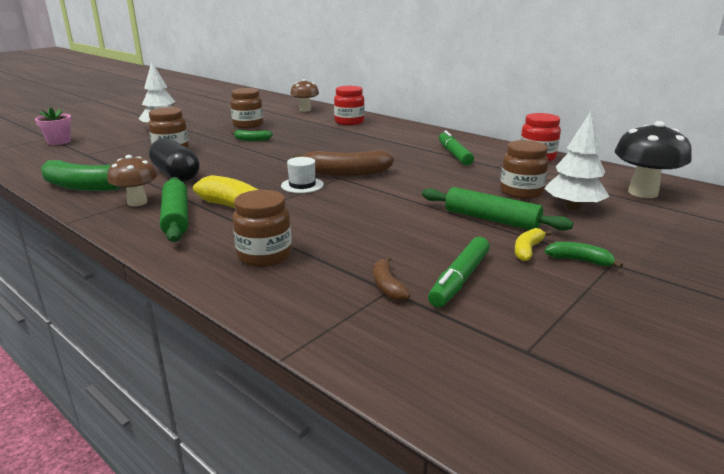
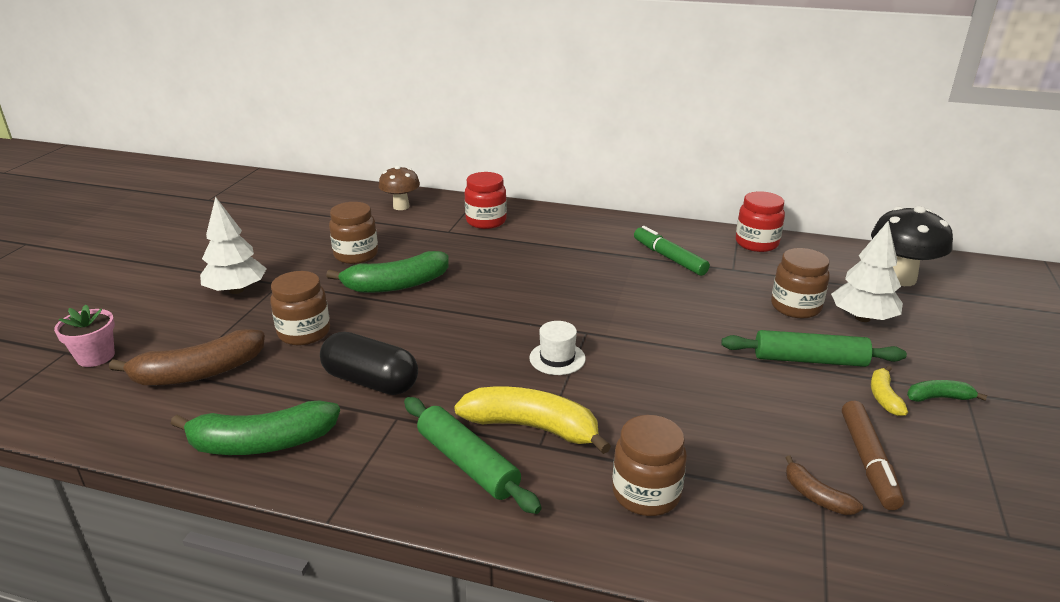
camera: 25 degrees left, 5 degrees up
(137, 202) = (382, 451): brown mushroom -> none
(251, 140) = (396, 285): green banana -> green banana, size x1.99
(345, 173) = (585, 323): brown banana -> brown banana (198, 373)
(459, 279) = (868, 461): green marker -> brown marker

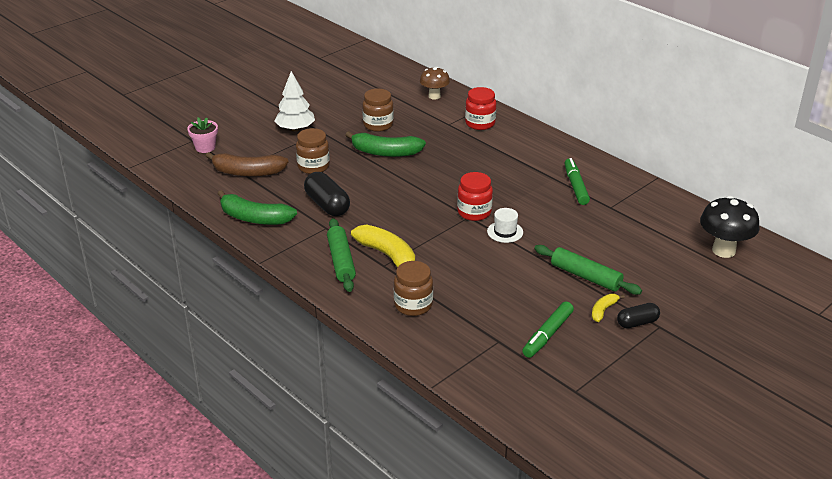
camera: 30 degrees right, 5 degrees up
(557, 358) = (436, 225): white hat -> white hat (505, 232)
(756, 243) = (651, 195): red jar -> red jar (474, 212)
(795, 307) = (620, 244): brown jar -> none
(816, 496) = (498, 338): brown banana -> none
(862, 318) = (656, 265): white tree -> none
(868, 461) = (547, 335): brown marker -> green marker
(938, 398) = (637, 323): green banana -> black capsule

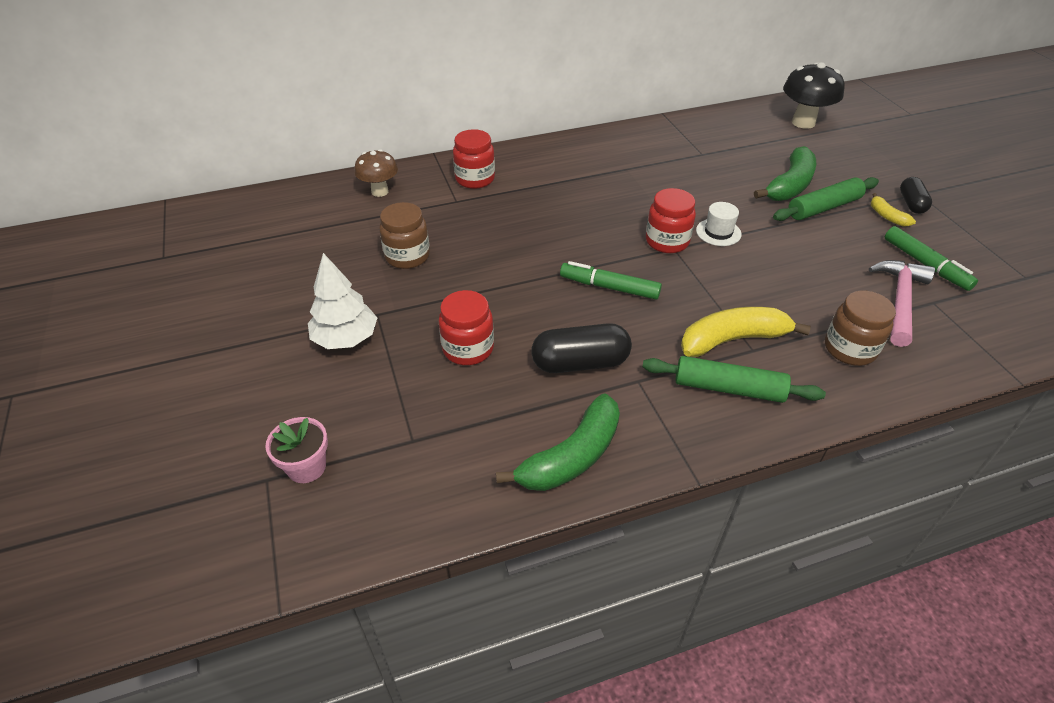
camera: 65 degrees left, 10 degrees up
(247, 172) = (430, 430): brown banana -> none
(313, 166) = (468, 349): brown jar -> red jar
(385, 152) = (482, 270): green banana -> green banana (789, 185)
(487, 324) = (899, 301): none -> pink hammer
(575, 186) = (651, 161): green marker -> green marker (609, 287)

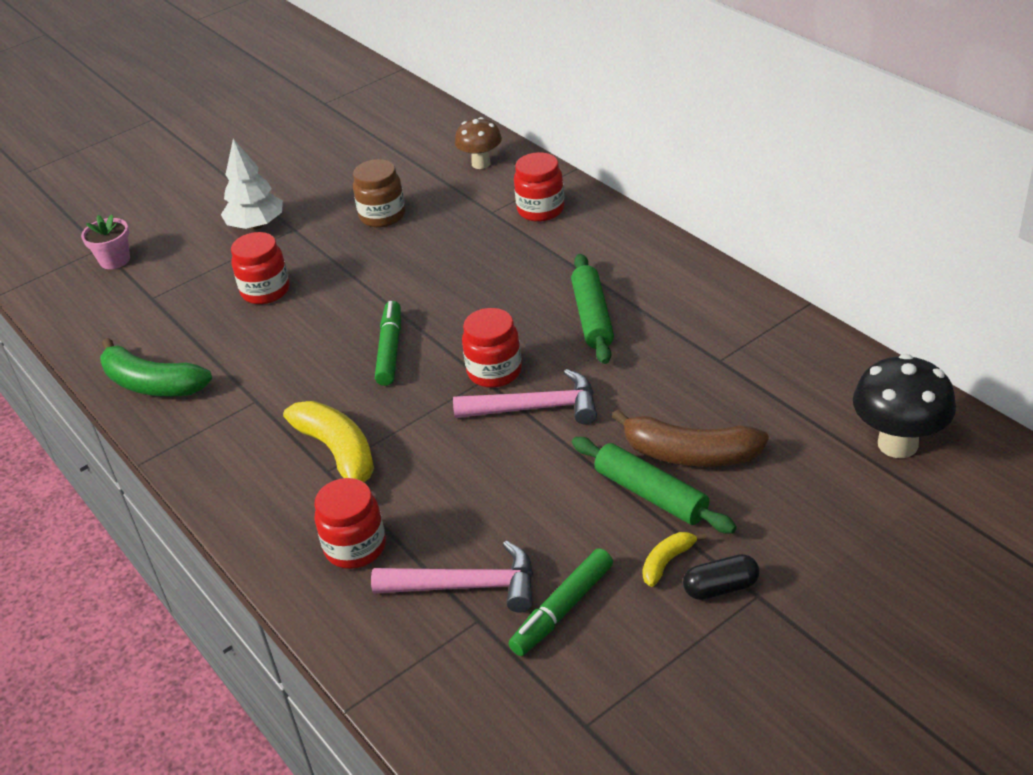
camera: 75 degrees right, 5 degrees down
(580, 363) = (268, 359): black capsule -> none
(718, 232) = (536, 408): white hat -> pink hammer
(728, 388) = (262, 462): green rolling pin -> green rolling pin (592, 317)
(789, 185) = (689, 454): green banana -> brown banana
(849, 349) = (355, 547): brown jar -> red jar

